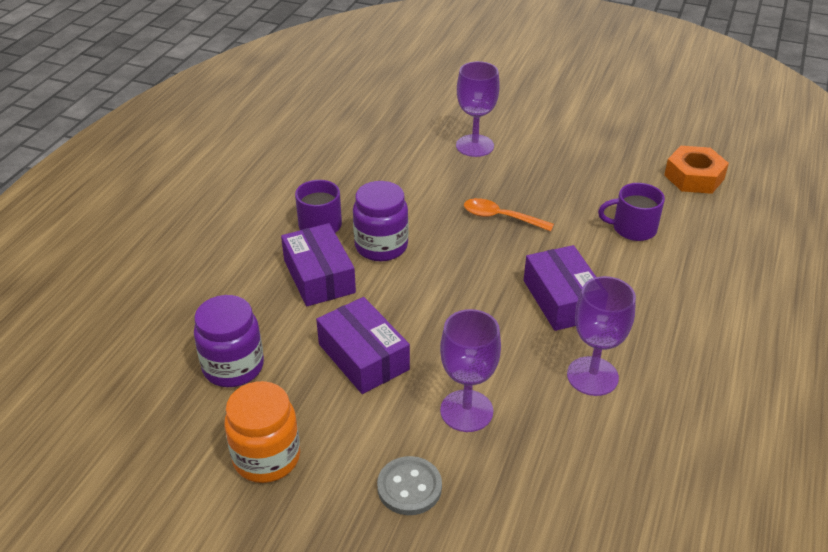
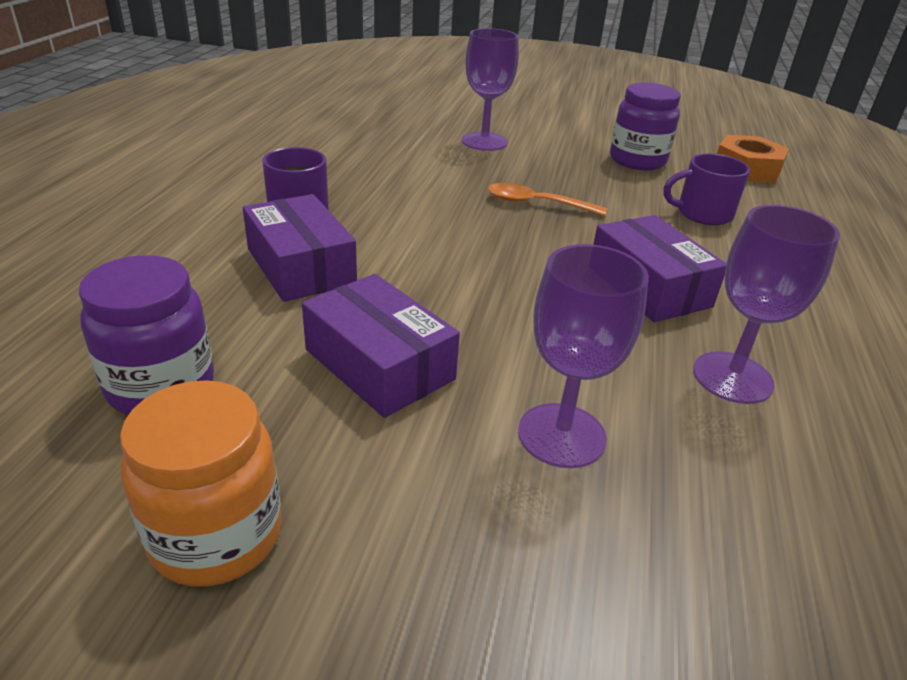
camera: 10 degrees left, 5 degrees down
(381, 246) = (386, 233): purple jar -> purple jar (637, 161)
(409, 487) = (496, 573): grey button -> none

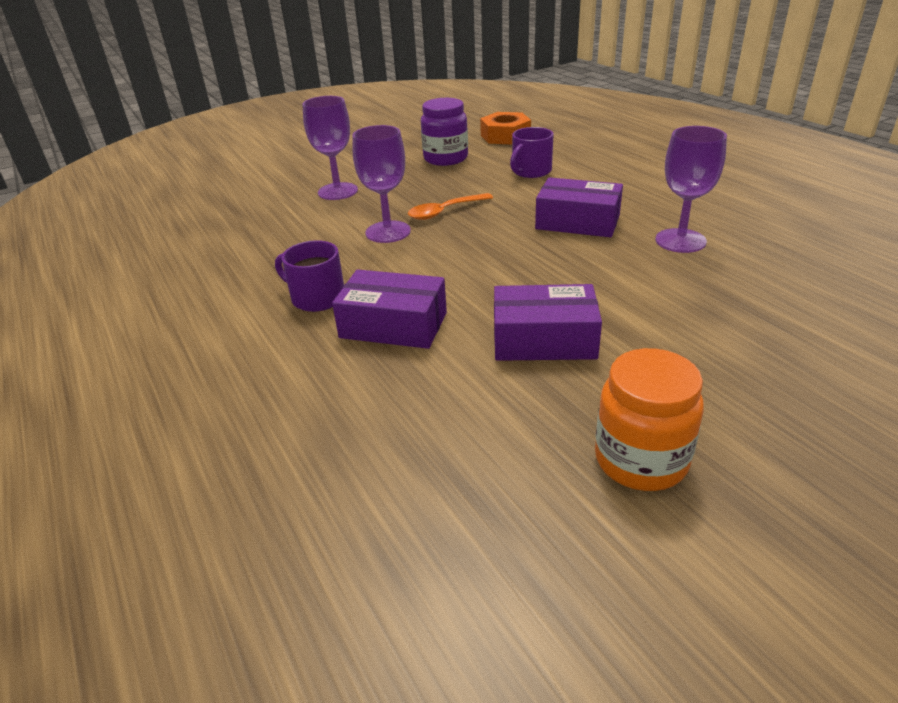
camera: 40 degrees left, 0 degrees up
(161, 386) = (466, 434): purple jar -> none
(561, 435) = (672, 309): purple goblet -> purple goblet (388, 232)

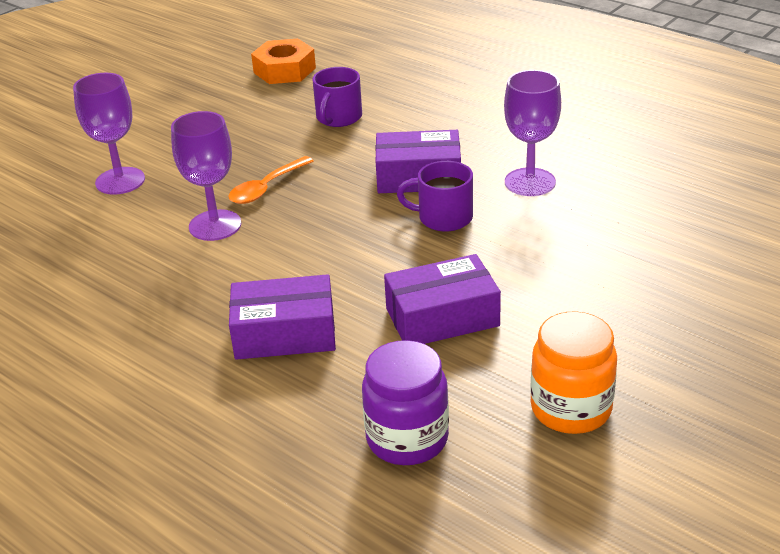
camera: 20 degrees left, 0 degrees up
(316, 298) = (182, 320): purple mug -> purple mug (443, 218)
(445, 158) = (228, 114): purple jar -> purple jar (407, 439)

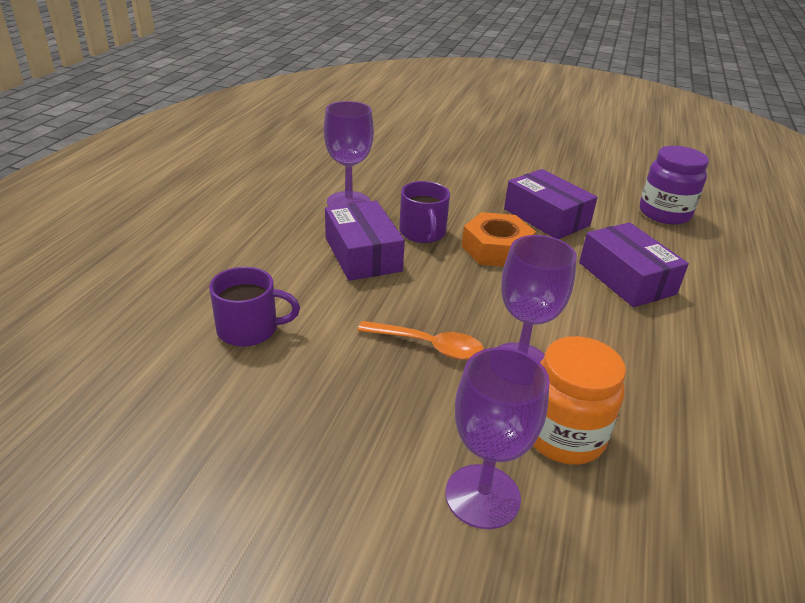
camera: 115 degrees left, 0 degrees up
(284, 70) = (96, 419): orange nut -> orange nut (496, 249)
(571, 409) = (586, 171): orange jar -> orange jar (563, 435)

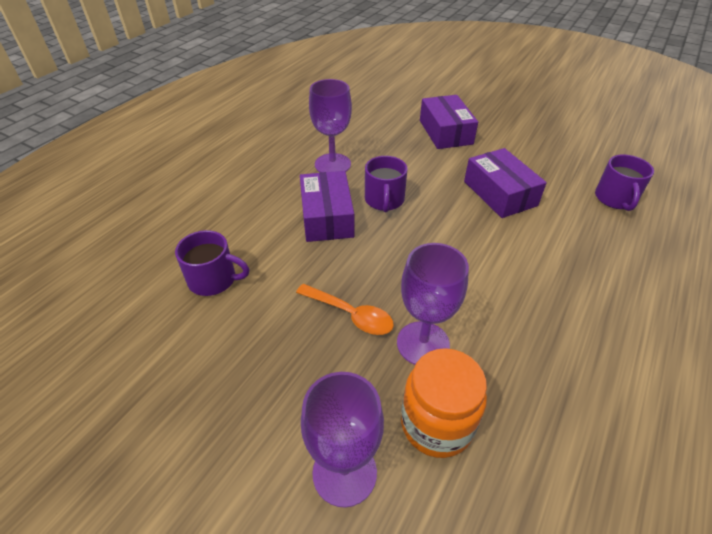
camera: 15 degrees right, 10 degrees up
(496, 249) = (443, 222): orange nut -> none
(626, 278) = (553, 266): purple box -> purple box (445, 132)
(664, 213) = (615, 199): purple jar -> purple mug

